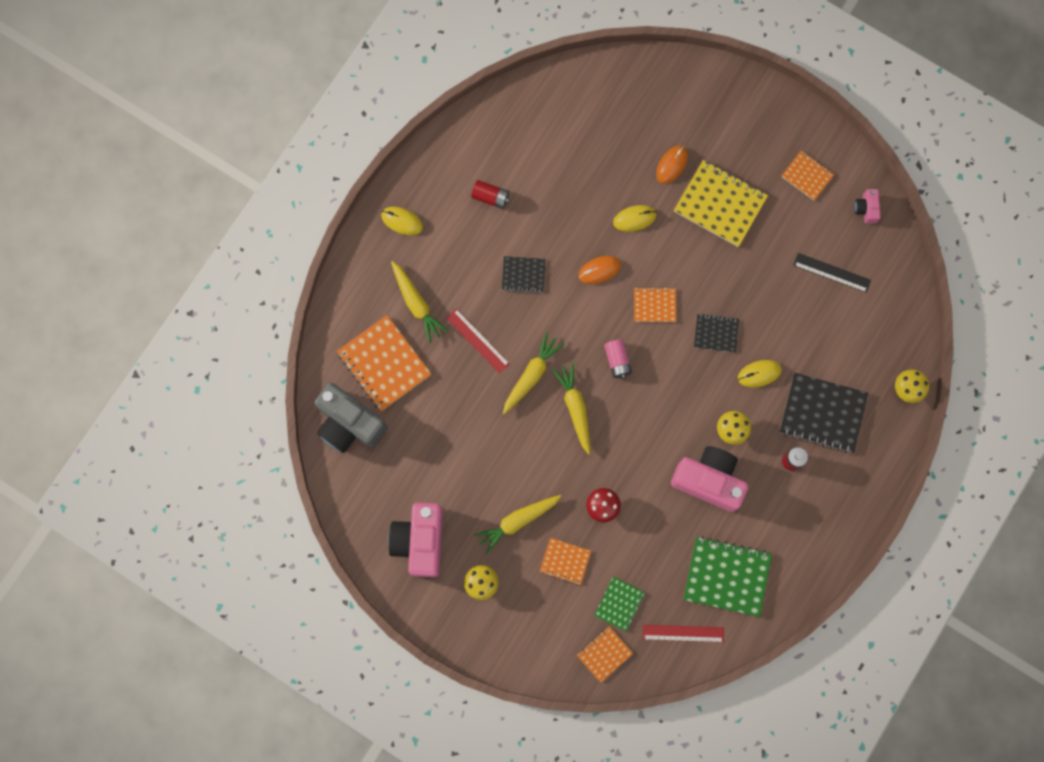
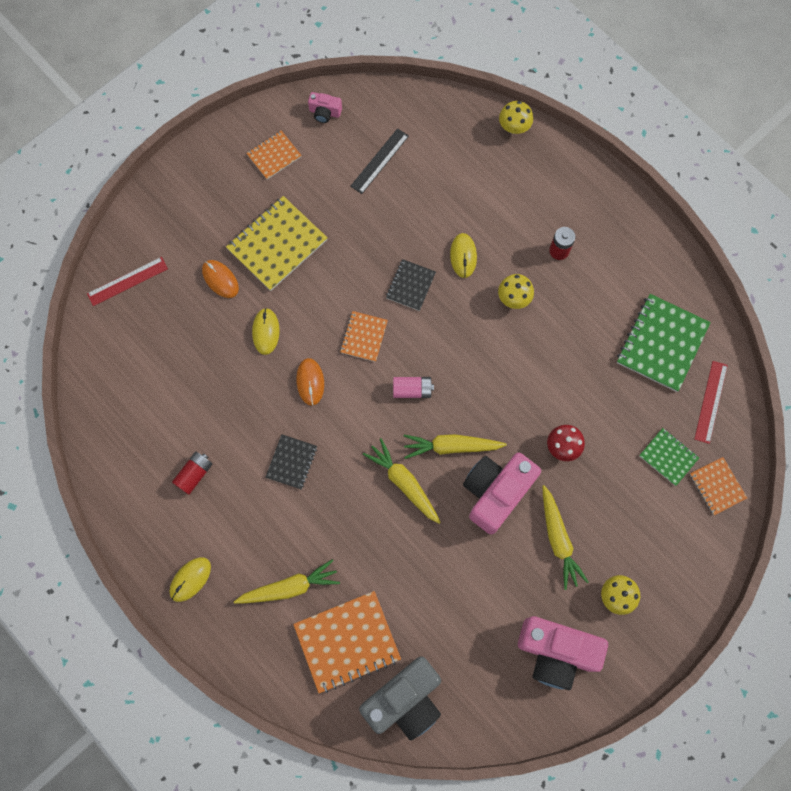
camera: 75 degrees left, 5 degrees down
(477, 340) = (350, 530): red ruler -> red ruler (127, 281)
(565, 561) = (612, 501): orange notebook -> none
(708, 480) = (560, 334): pink camera -> pink camera (496, 493)
(822, 413) = (518, 209): black notebook -> none

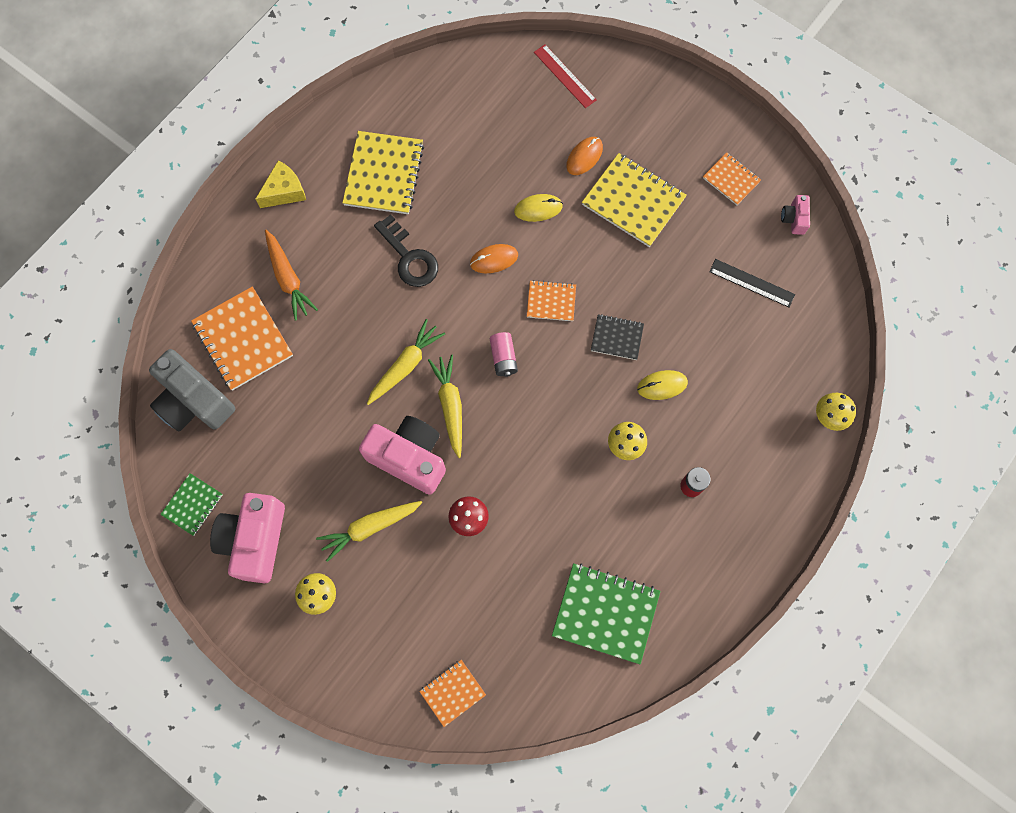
camera: 80 degrees right, 0 degrees up
(190, 579) = (284, 191): yellow mouse -> yellow cheese
(194, 474) = (384, 174): red battery -> yellow notebook
(289, 587) = (288, 278): yellow carrot -> orange carrot
(291, 462) = (409, 258): black notebook -> black key
(668, 457) = (476, 634): green notebook -> green notebook (192, 504)
(710, 401) = (548, 676): red ruler -> none

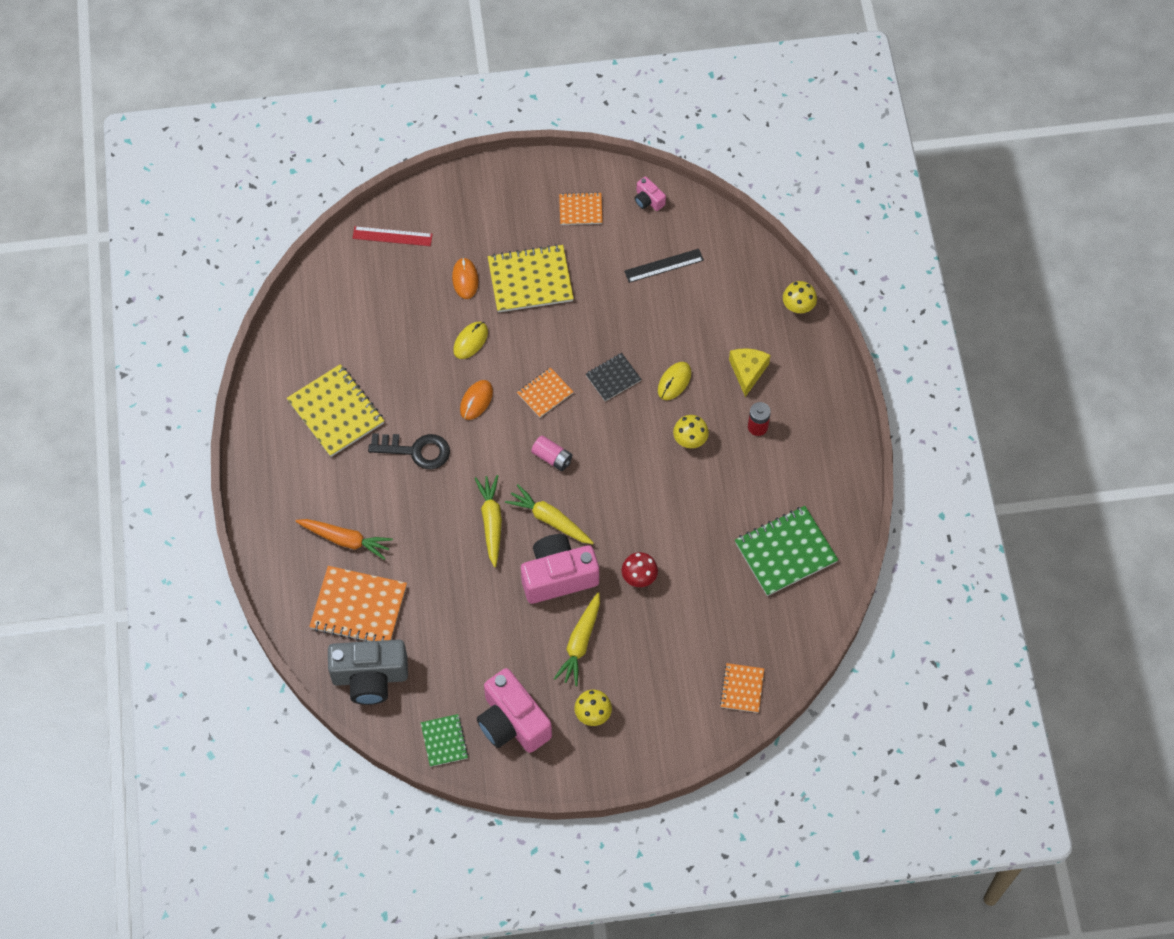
camera: 45 degrees left, 10 degrees down
(284, 191) = (276, 485): yellow cheese -> yellow cheese (747, 371)

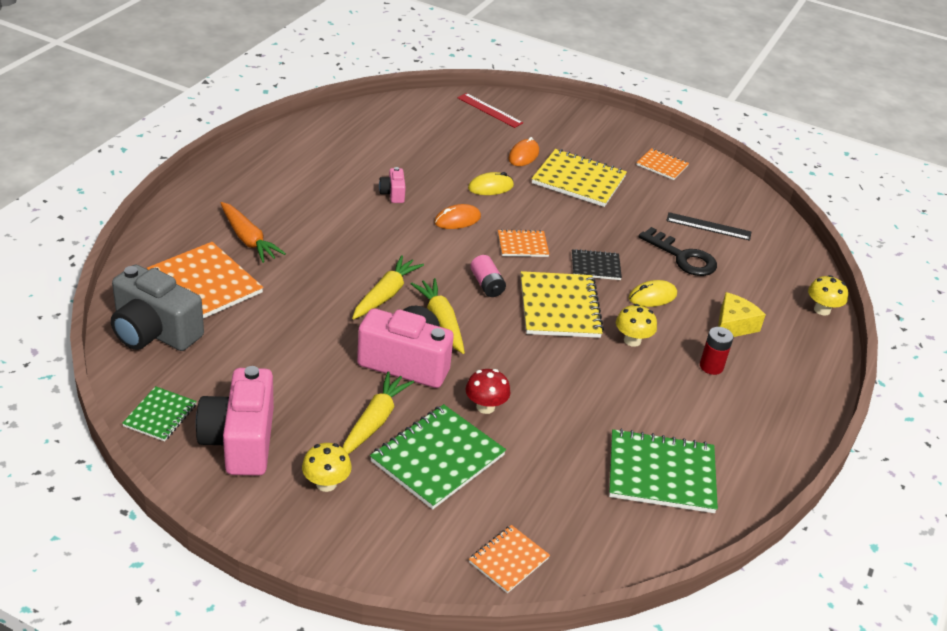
camera: 30 degrees right, 25 degrees down
(336, 412) = (334, 170): yellow notebook -> yellow notebook (559, 307)
(416, 451) = (372, 221): black key -> black key (683, 257)
(580, 643) = (374, 421): yellow carrot -> yellow carrot turned 150 degrees clockwise
(643, 643) = (437, 458): none -> green notebook
(648, 200) = (728, 187): pink camera -> pink camera (393, 194)

